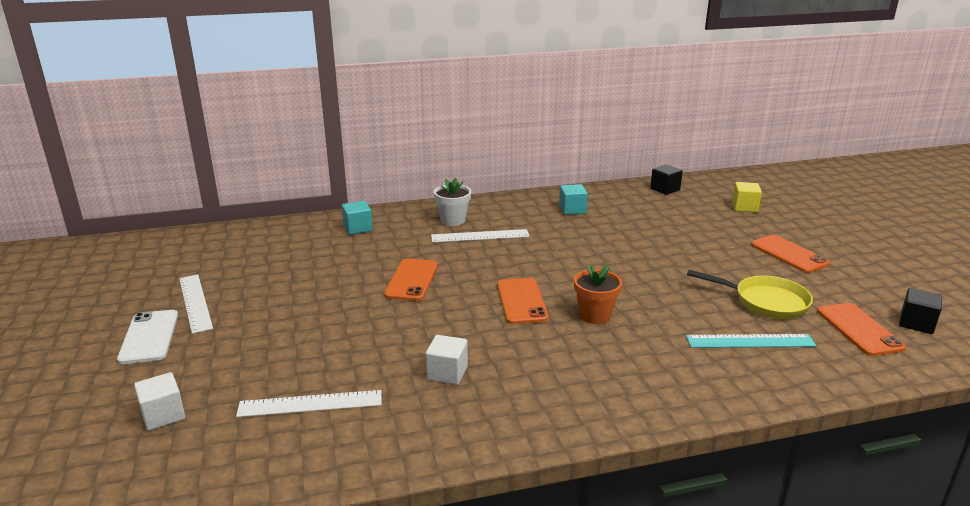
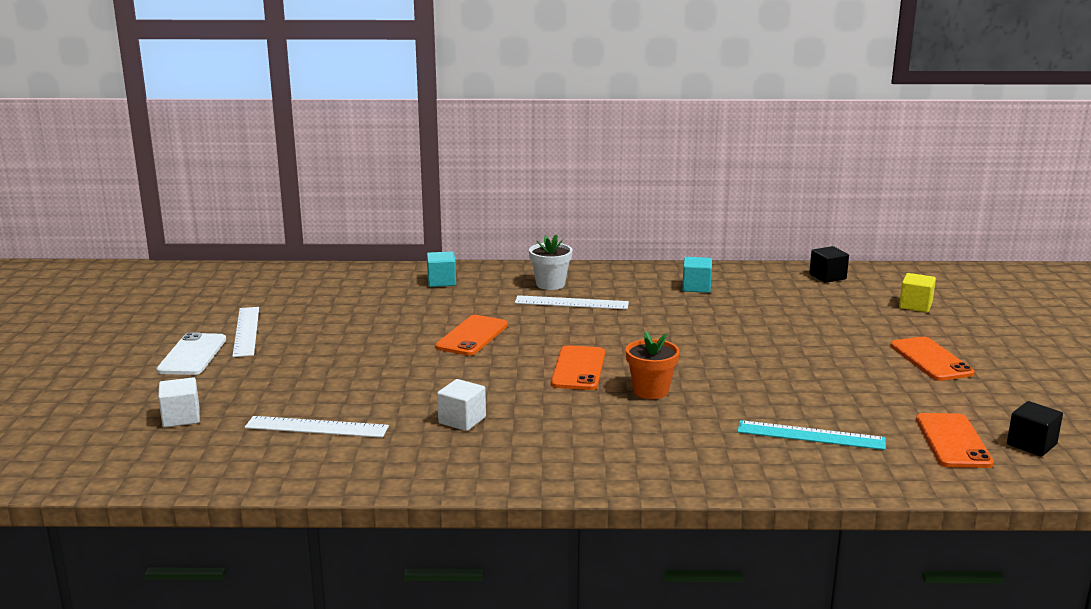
camera: 15 degrees right, 5 degrees down
(765, 302) = (860, 402): yellow pan -> none

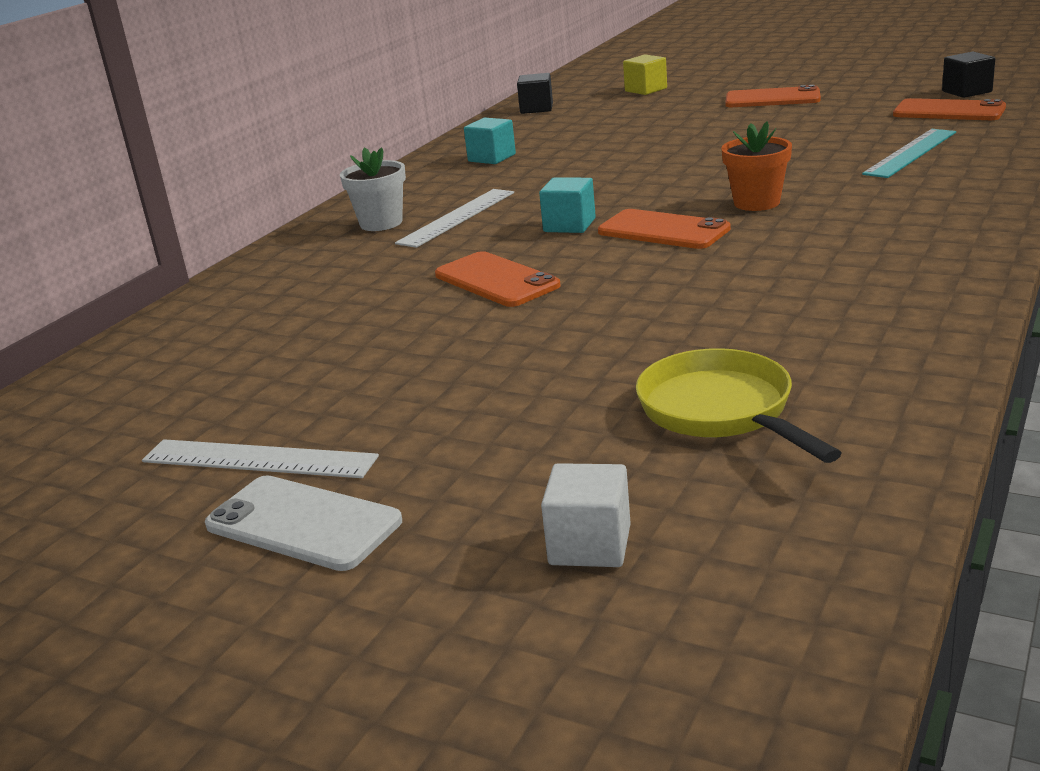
camera: 60 degrees left, 5 degrees up
(316, 427) = (721, 411): white ruler -> yellow pan
(441, 281) = (272, 286): turquoise cube -> turquoise cube (569, 225)
(462, 420) = (767, 306): white cube -> none

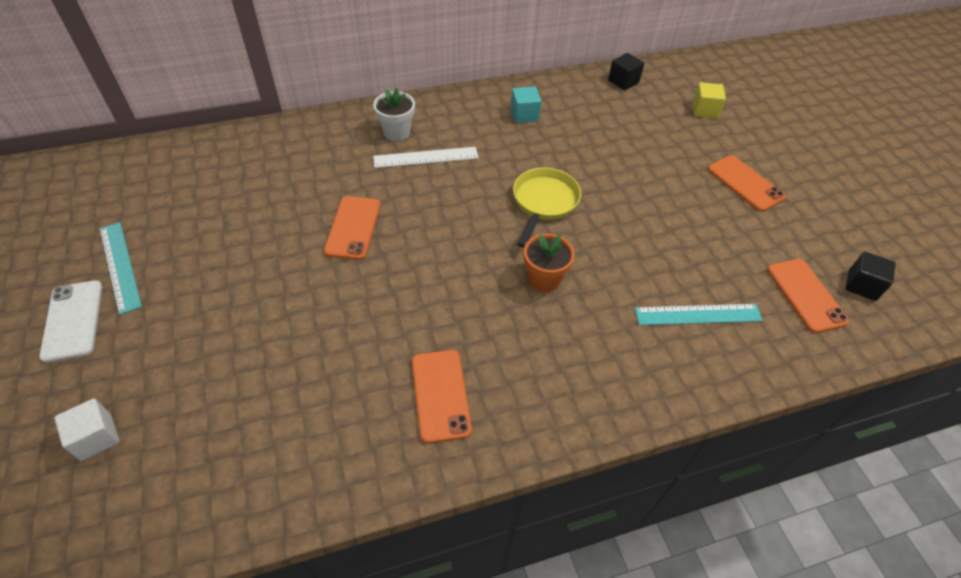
camera: 40 degrees right, 25 degrees up
(258, 459) = (120, 266): white ruler -> turquoise ruler
(569, 225) = (448, 212): turquoise cube -> none
(663, 231) = (468, 259): orange phone -> orange phone (440, 395)
(721, 411) = (250, 416): yellow pan -> yellow pan (544, 203)

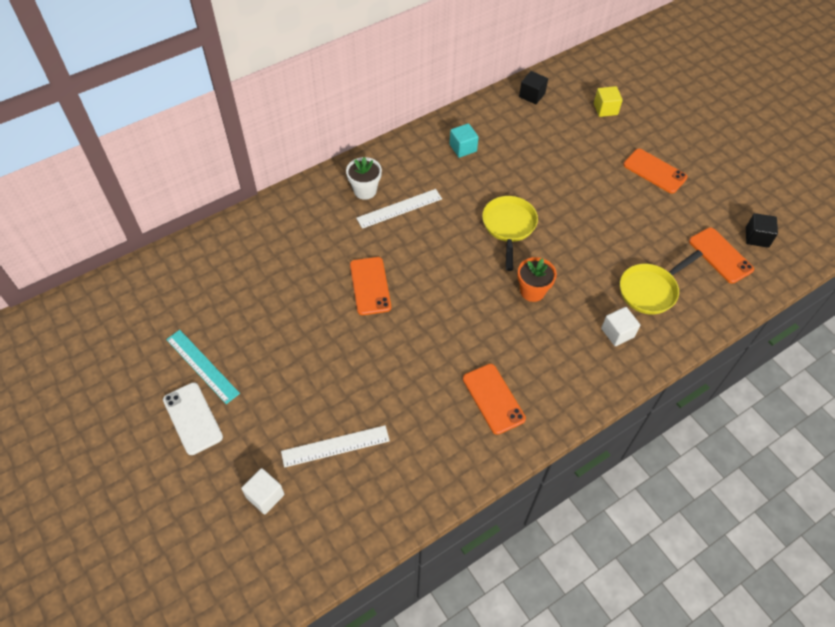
camera: 15 degrees left, 5 degrees up
(215, 399) = (335, 446): none -> white ruler
(636, 355) = (617, 333): none -> white cube
(698, 314) = (650, 290): turquoise ruler -> yellow pan

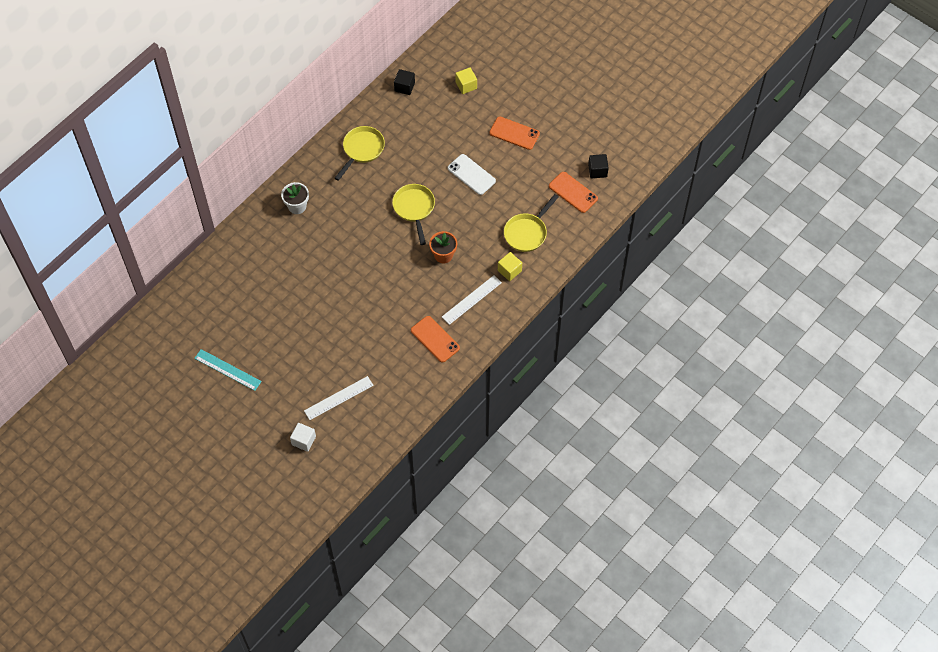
camera: 15 degrees left, 5 degrees up
(193, 418) = (236, 406): white phone -> white phone (471, 174)
(370, 286) = (325, 281): orange phone -> none
(399, 208) = (328, 214): white ruler -> white ruler (471, 299)
(463, 148) = (362, 150): turquoise cube -> yellow pan
(617, 333) = (509, 271): white cube -> yellow cube

